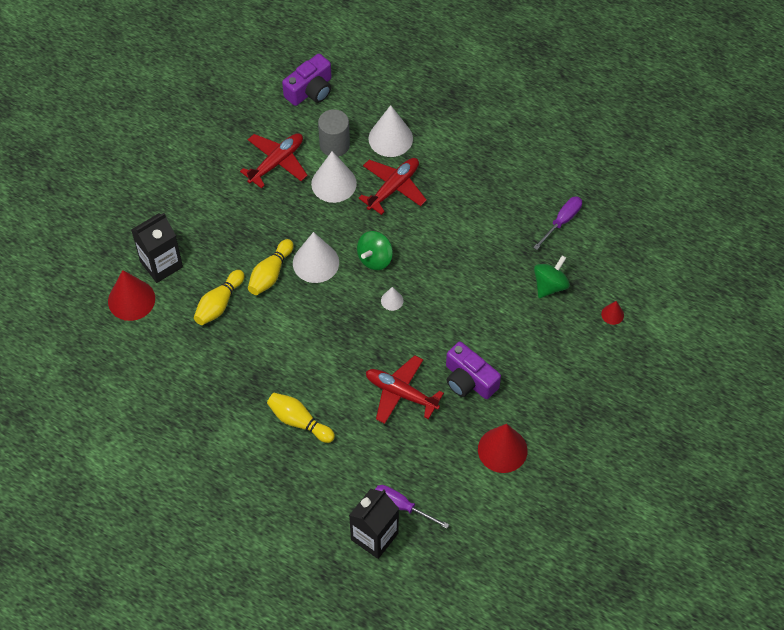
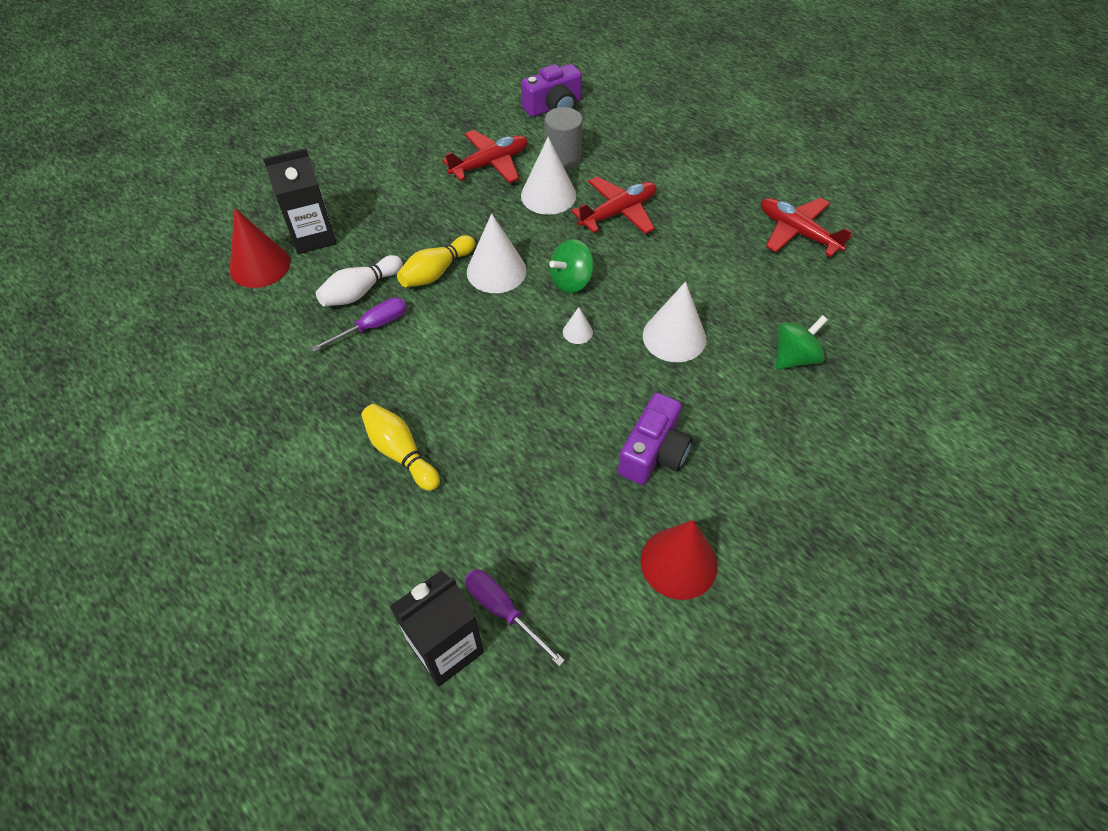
camera: 15 degrees right, 5 degrees down
(219, 304) = (360, 291): yellow bowling pin -> white bowling pin
(390, 138) = (630, 165): white cone -> white cone (674, 337)
(401, 393) = (553, 448): red plane -> red plane (797, 232)
(469, 380) = (653, 453): purple camera -> purple camera turned 120 degrees counterclockwise
(562, 221) = (824, 287): purple screwdriver -> purple screwdriver (372, 327)
(612, 314) = (878, 412): red cone -> none

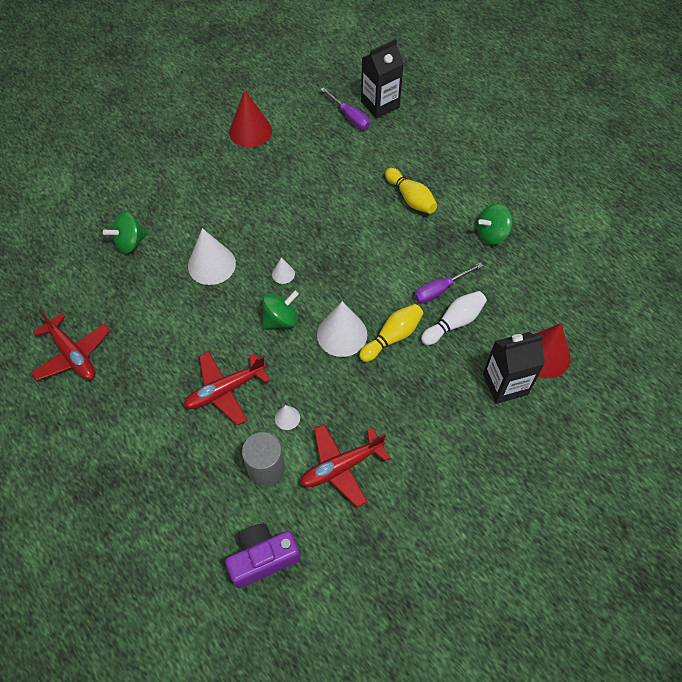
camera: 175 degrees left, 5 degrees up
(287, 405) = (492, 234): none -> green spinning top
(548, 195) = (287, 418): white cone -> white cone, size x0.48
(653, 453) = (249, 187): purple camera -> none

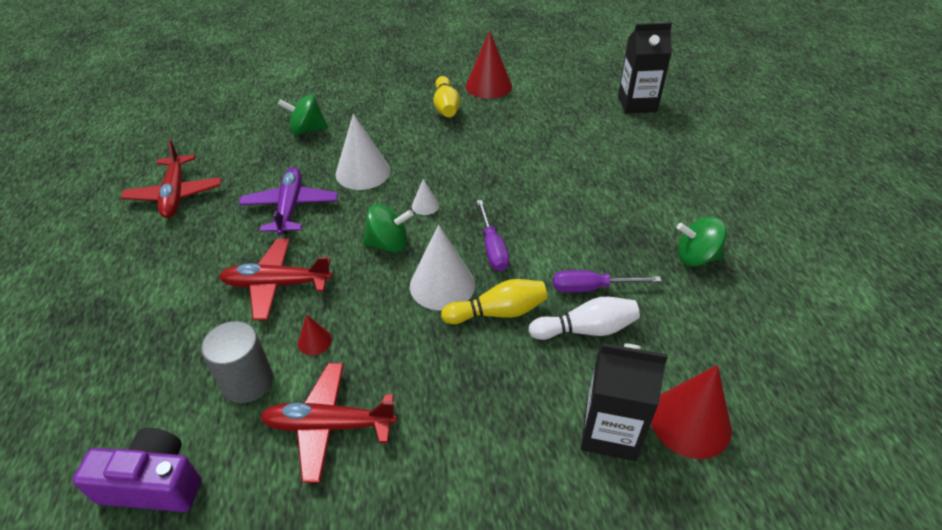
camera: 30 degrees right, 15 degrees down
(180, 322) = (290, 207): none -> purple plane
(287, 418) = (314, 341): white cone -> red cone
(350, 117) = (597, 104): purple screwdriver -> purple screwdriver (492, 248)
(410, 198) = (616, 190): yellow bowling pin -> yellow bowling pin (446, 107)

